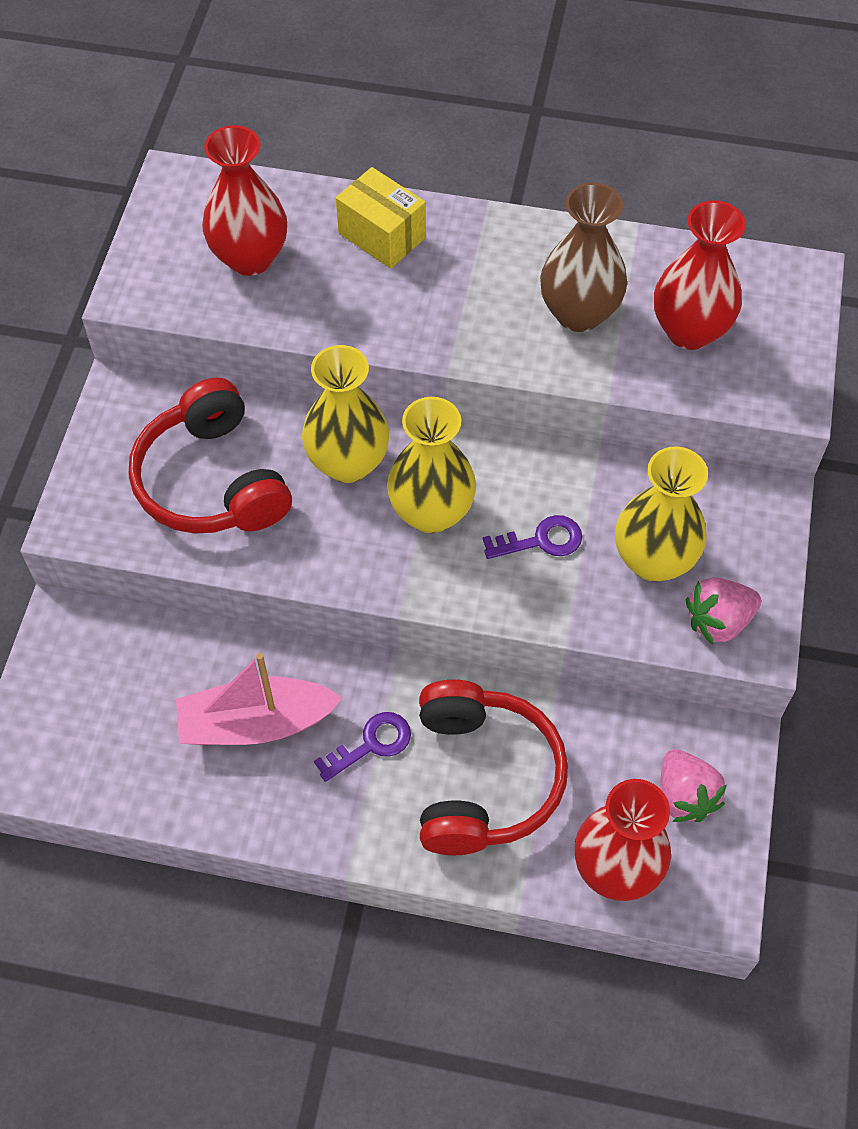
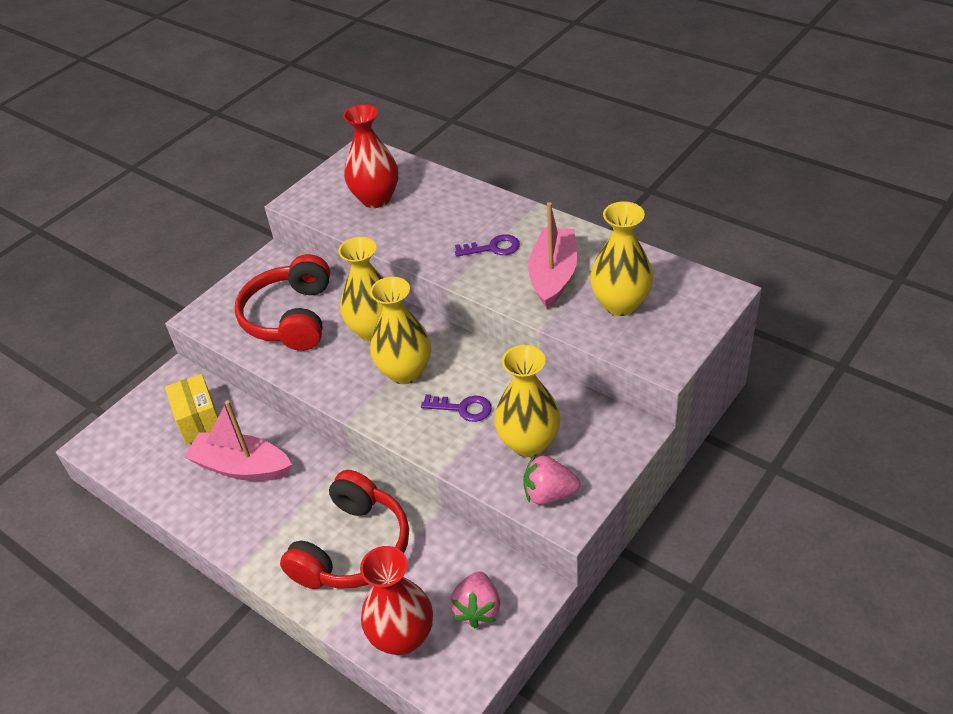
camera: 30 degrees right, 15 degrees down
(371, 744) = (299, 503): purple key -> purple key (492, 248)
(382, 236) = (460, 205): yellow box -> yellow box (199, 420)
(579, 313) = (553, 276): brown vase -> pink boat
(689, 331) = (620, 304): red vase -> yellow vase

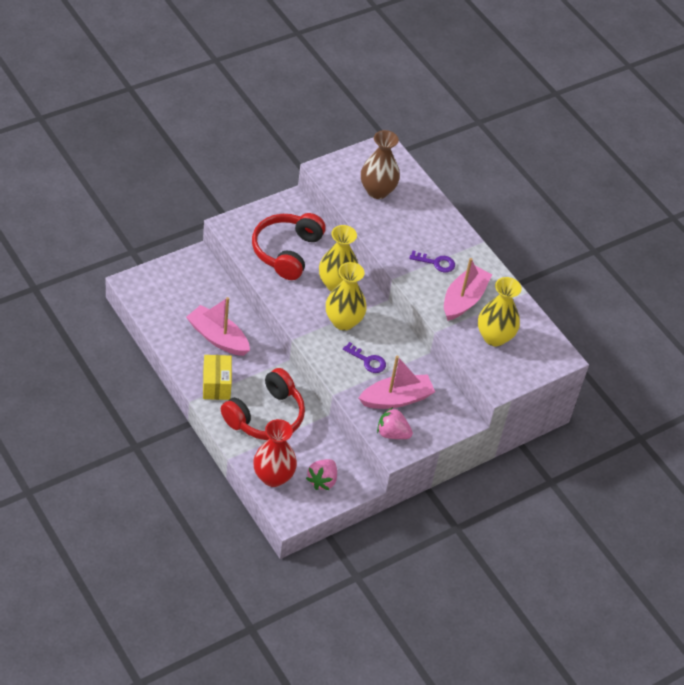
camera: 10 degrees right, 5 degrees up
(199, 420) = (201, 295): yellow box -> yellow box (216, 385)
(376, 199) = (377, 191): red vase -> brown vase
(528, 443) = (396, 399): yellow vase -> pink boat

